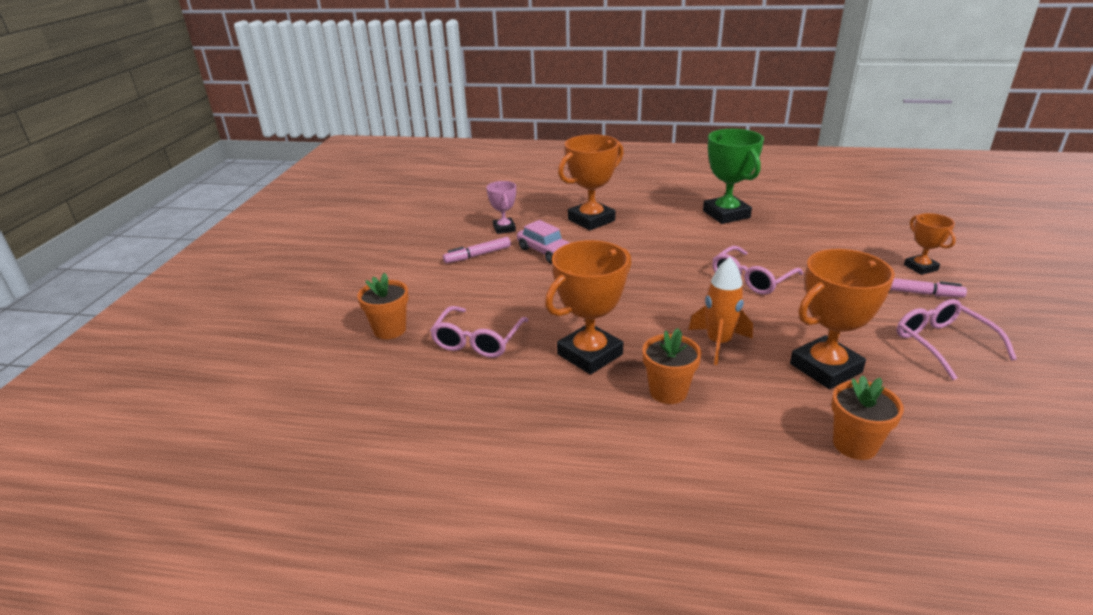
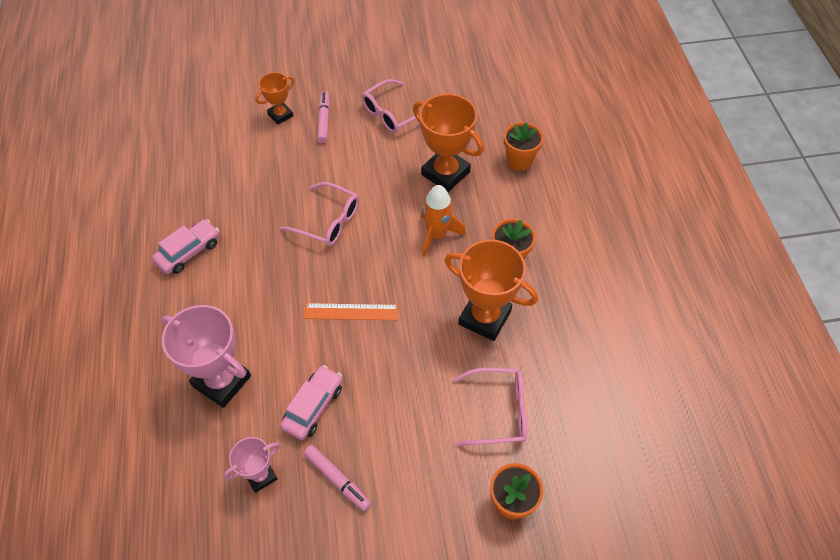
camera: 110 degrees left, 25 degrees up
(591, 220) = (221, 381): orange trophy -> pink trophy
(632, 278) = (351, 312): none -> orange ruler
(726, 214) = (189, 252): green trophy -> pink car

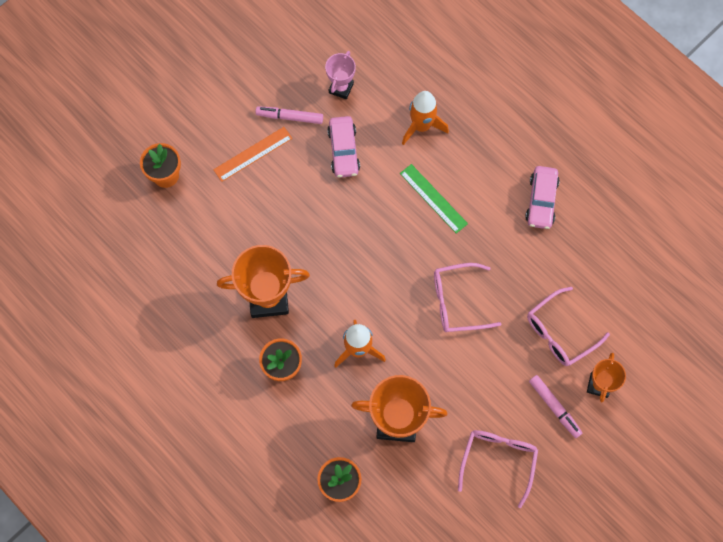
camera: 145 degrees right, 15 degrees up
(221, 381) = (421, 126): pink trophy -> orange rocket
(273, 310) = (433, 198): none -> green ruler
(351, 312) = (374, 235): orange ruler -> orange ruler (253, 154)
(498, 411) = (212, 231): pink glasses -> pink glasses (560, 332)

